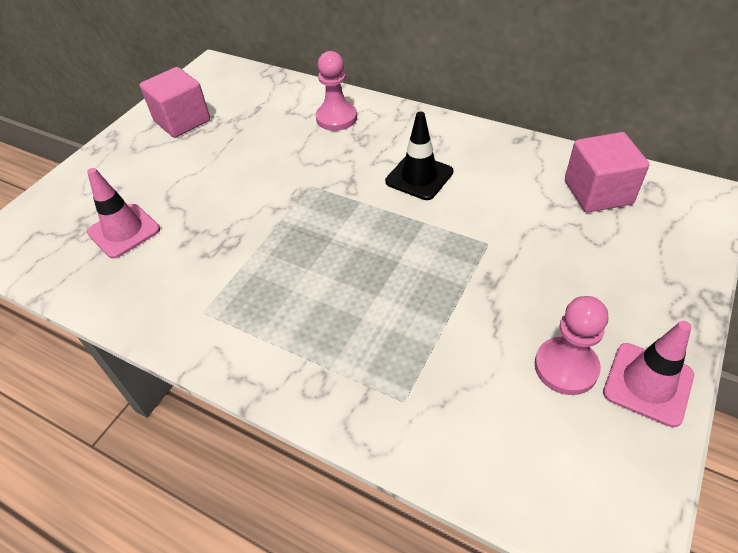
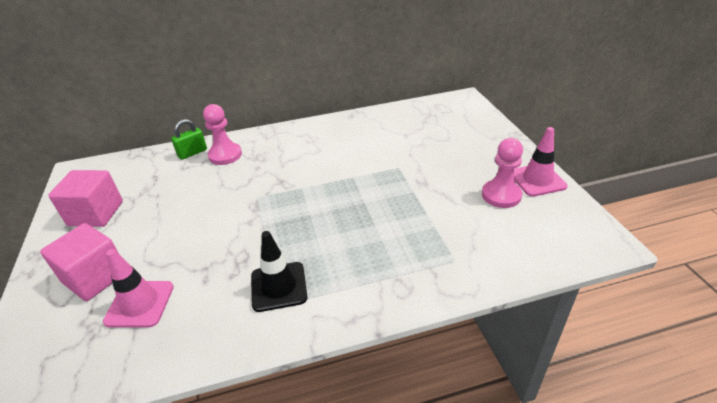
camera: 45 degrees left, 10 degrees down
(313, 98) = (192, 153): none -> green padlock
(419, 177) = (320, 158): black traffic cone -> black traffic cone (278, 286)
(598, 192) = (419, 119): pink cube -> pink cube (95, 277)

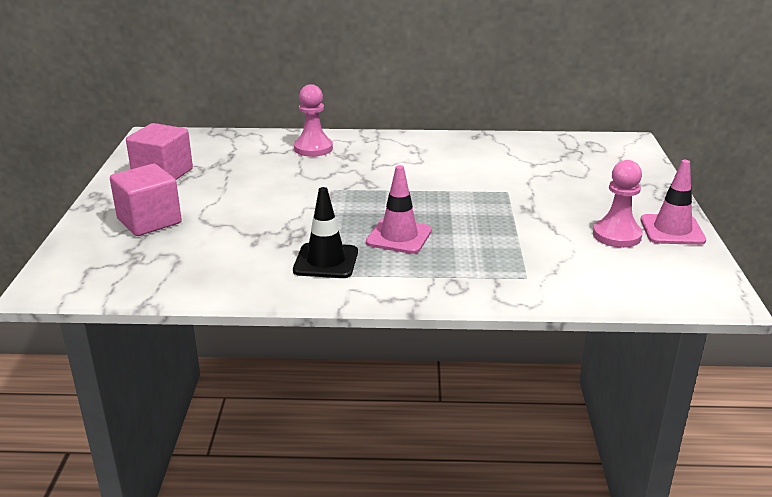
camera: 15 degrees right, 10 degrees down
(140, 304) = (185, 248): pink traffic cone -> pink traffic cone (399, 236)
(192, 153) = (278, 141): green padlock -> none

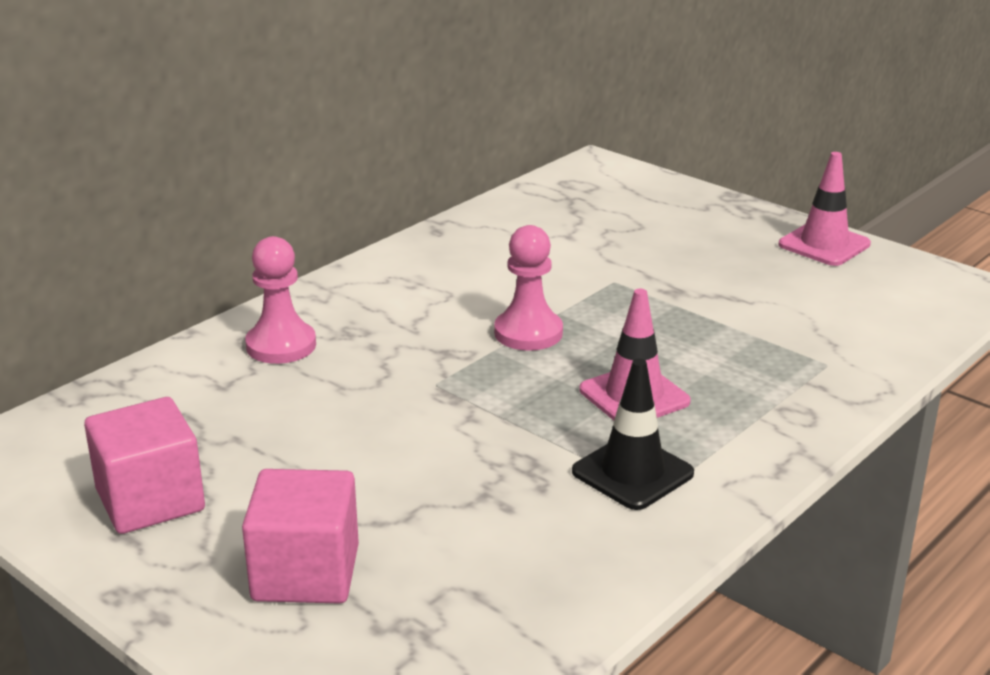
camera: 50 degrees left, 0 degrees up
(617, 235) = (799, 275): pink pawn -> pink pawn (528, 333)

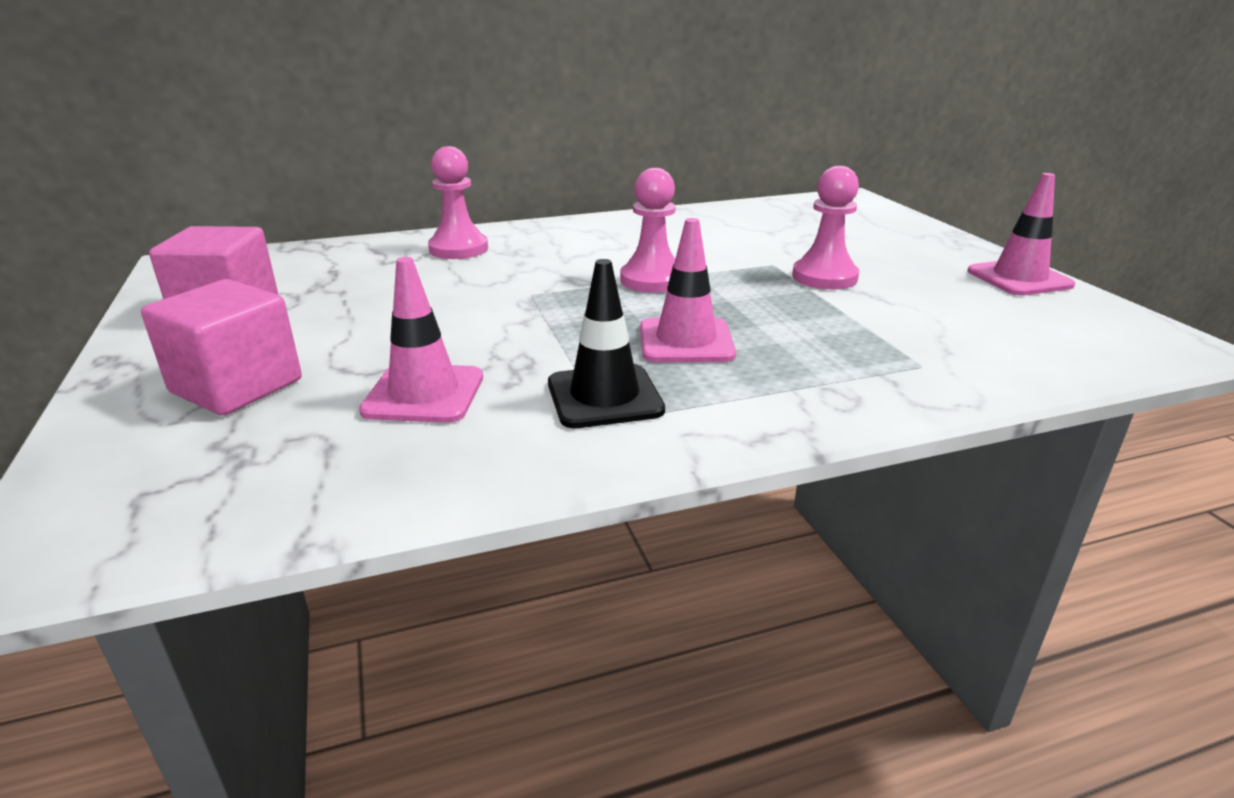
camera: 30 degrees right, 0 degrees up
(486, 521) = (424, 394): none -> pink traffic cone
(673, 286) = (824, 277): none -> pink pawn

